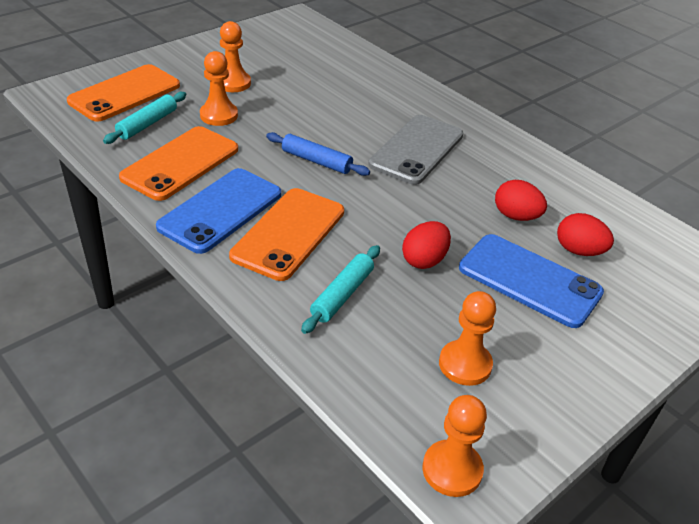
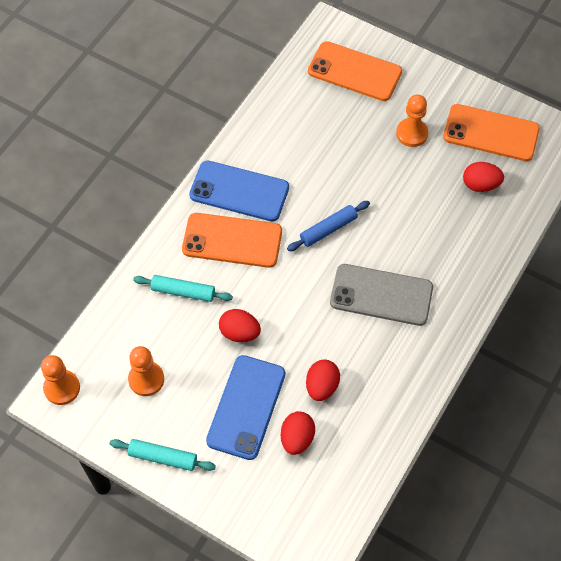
camera: 75 degrees right, 20 degrees up
(147, 124) = (321, 104): turquoise rolling pin -> turquoise rolling pin (163, 457)
(180, 163) = (282, 146): orange phone -> orange phone (491, 133)
(219, 115) = (357, 143): orange pawn -> none
(316, 161) = (328, 229): blue rolling pin -> blue rolling pin turned 45 degrees clockwise
(320, 66) = (480, 185): none -> red egg

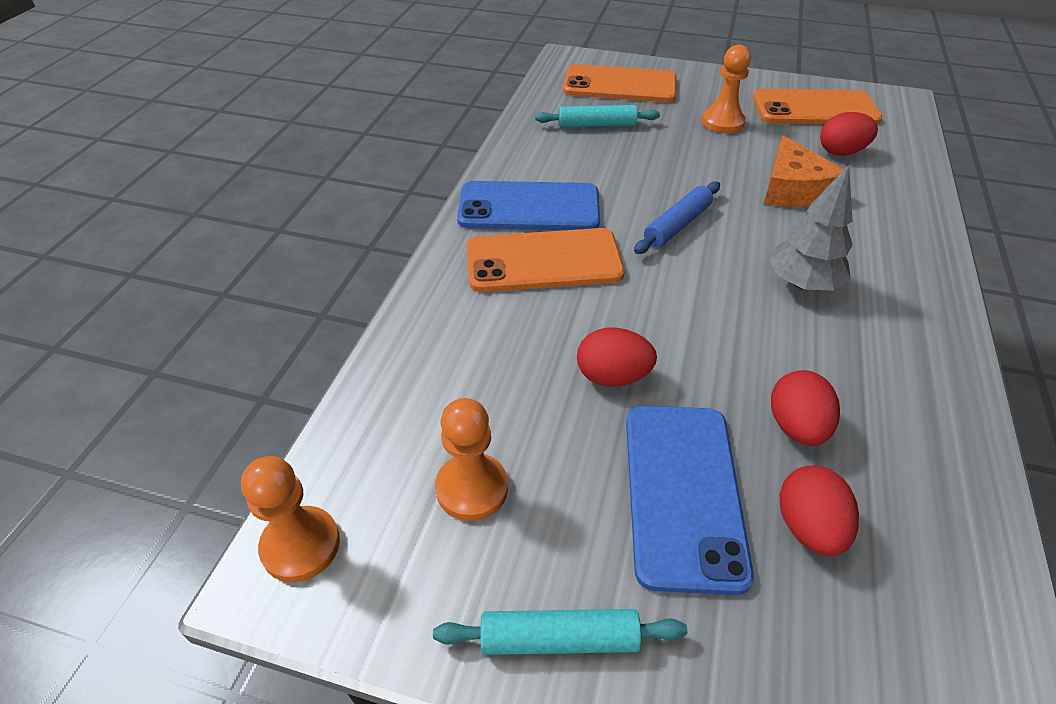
camera: 15 degrees left, 15 degrees down
(183, 292) = (492, 338): turquoise rolling pin -> turquoise rolling pin (596, 125)
(381, 295) = (802, 283): grey phone -> grey tree
(423, 214) = (793, 189): none -> orange cheese

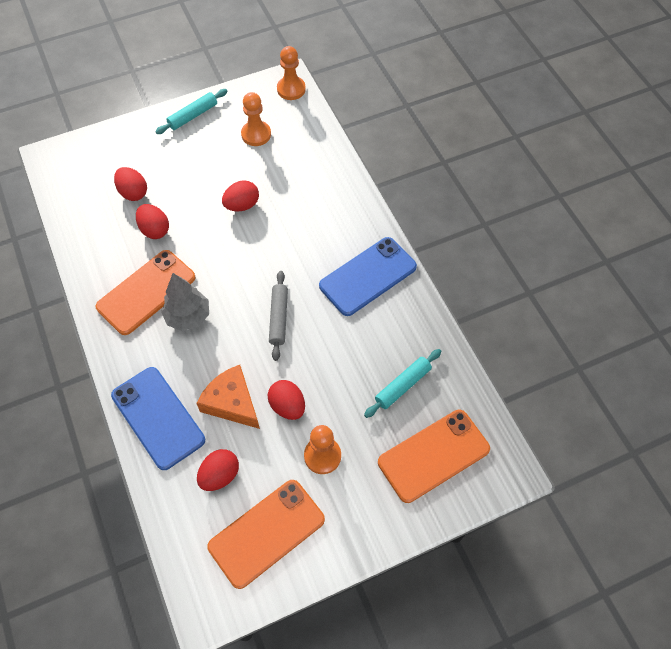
camera: 140 degrees right, 15 degrees up
(543, 261) = (324, 245): orange phone -> orange phone (146, 292)
(677, 225) = (279, 318): blue rolling pin -> grey rolling pin
(683, 493) = (183, 177): blue phone -> blue phone (158, 417)
(730, 161) = (287, 406): none -> red egg

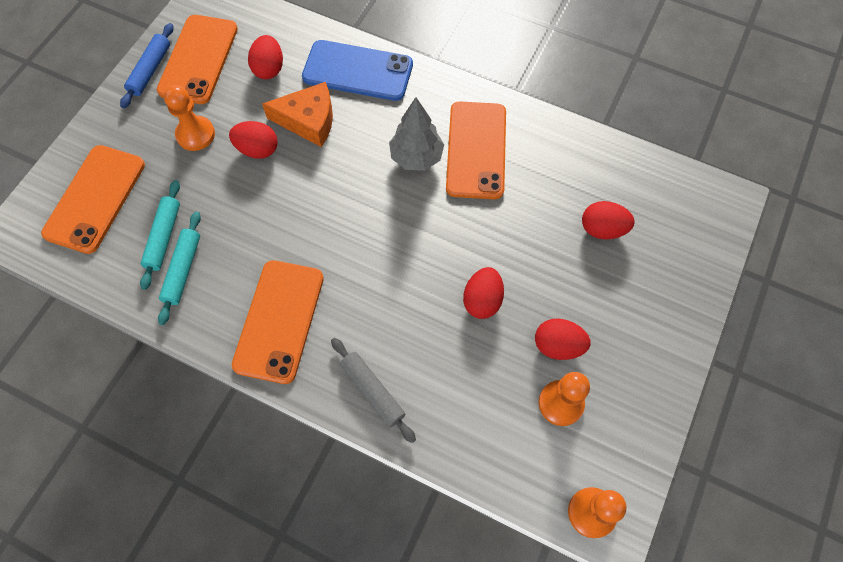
camera: 140 degrees right, 5 degrees up
(155, 230) = (536, 209): red egg -> red egg (558, 346)
(193, 116) = (656, 369): turquoise rolling pin -> turquoise rolling pin (183, 270)
(279, 318) = (333, 214): grey rolling pin -> grey rolling pin (372, 391)
(314, 554) = (150, 70): none -> blue rolling pin
(368, 276) = (279, 321): blue phone -> orange phone

